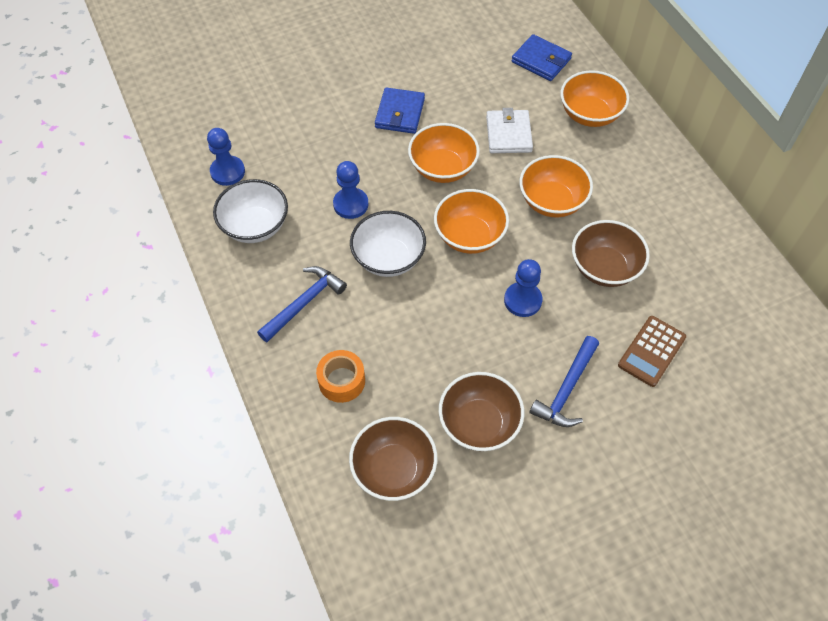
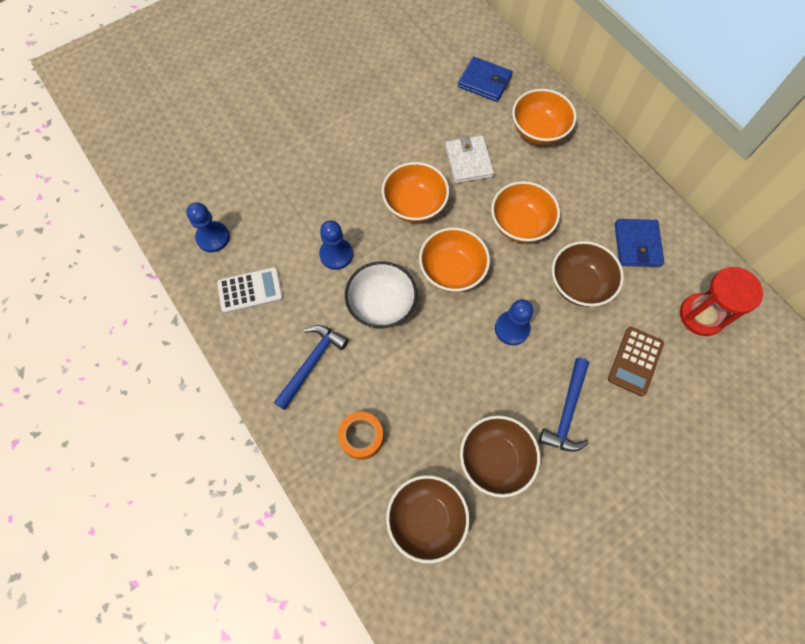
camera: 10 degrees left, 10 degrees up
(255, 226) = (250, 290): white bowl -> white calculator
(400, 113) = (364, 154): blue wallet -> blue wallet (637, 244)
(734, 317) = (701, 315): none -> red hourglass

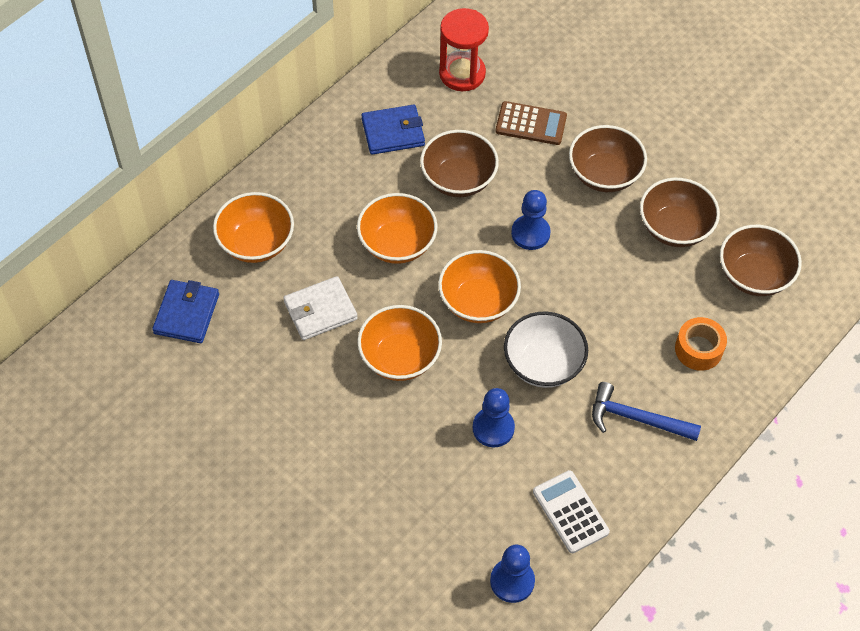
camera: 105 degrees left, 10 degrees down
(567, 411) = (604, 174): blue hammer -> brown bowl

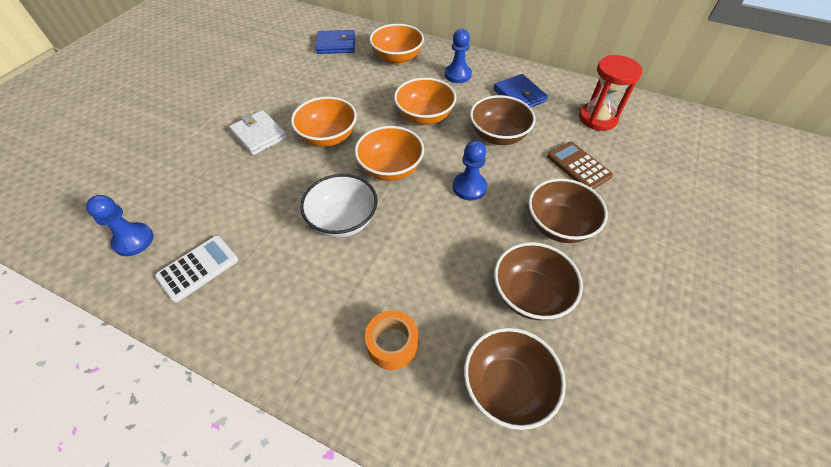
camera: 75 degrees right, 5 degrees down
(320, 310) = (355, 93): white wallet -> white wallet (259, 135)
(493, 428) = (275, 201): blue pawn -> blue pawn (457, 75)
(531, 124) = (578, 166): brown calculator -> brown calculator turned 150 degrees clockwise
(636, 419) = (300, 302): blue hammer -> none

